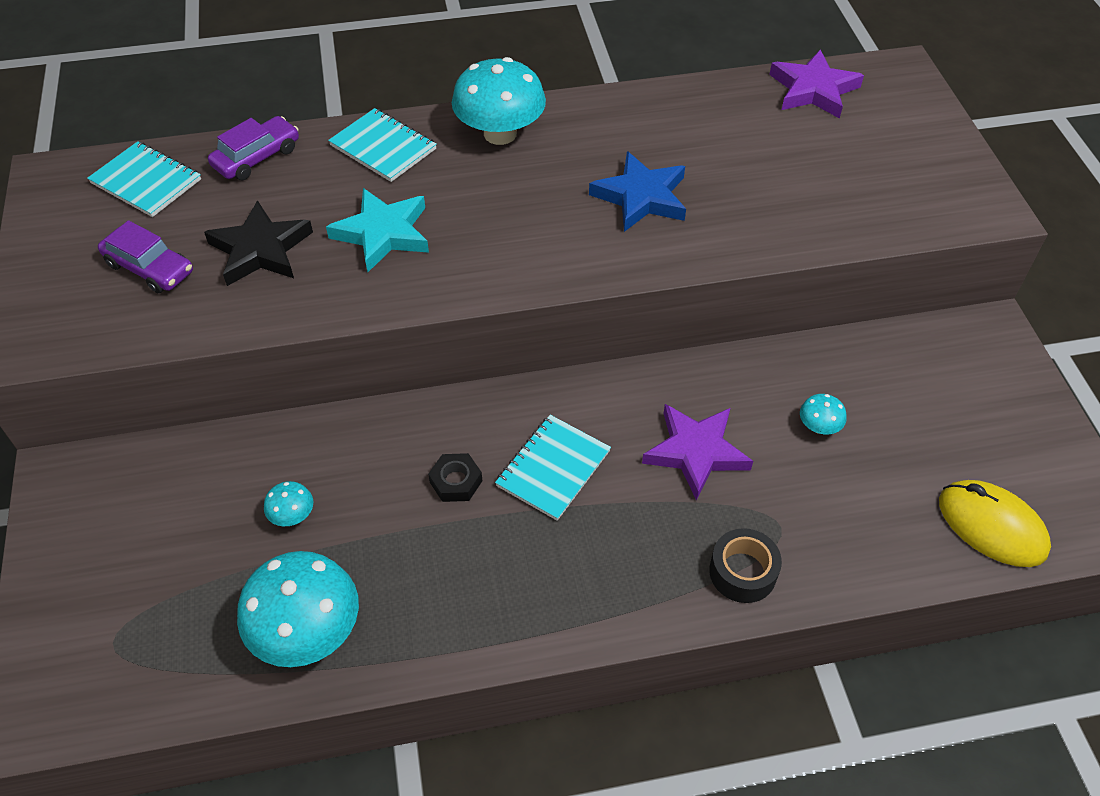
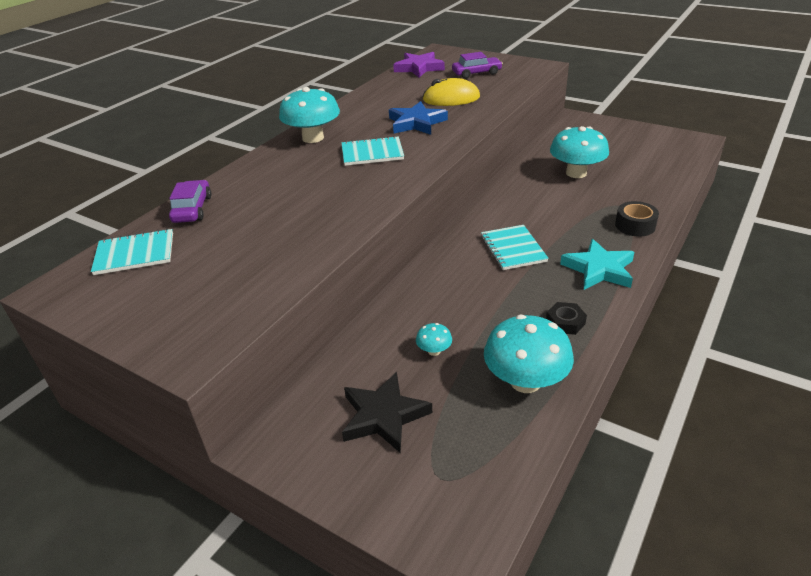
camera: 45 degrees left, 15 degrees down
(149, 268) = (210, 279): purple car -> purple car (476, 73)
(261, 250) = (266, 234): black star -> black star (384, 416)
(383, 147) = (261, 170): turquoise notebook -> turquoise notebook (372, 153)
(383, 233) = (323, 193): turquoise star -> turquoise star (599, 269)
(456, 481) = (483, 282): black nut -> black nut (565, 322)
(696, 452) = (552, 207): purple star -> none
(818, 427) = (576, 173): turquoise mushroom -> turquoise mushroom, size x2.23
(991, 526) = (672, 161): yellow mouse -> yellow mouse (451, 98)

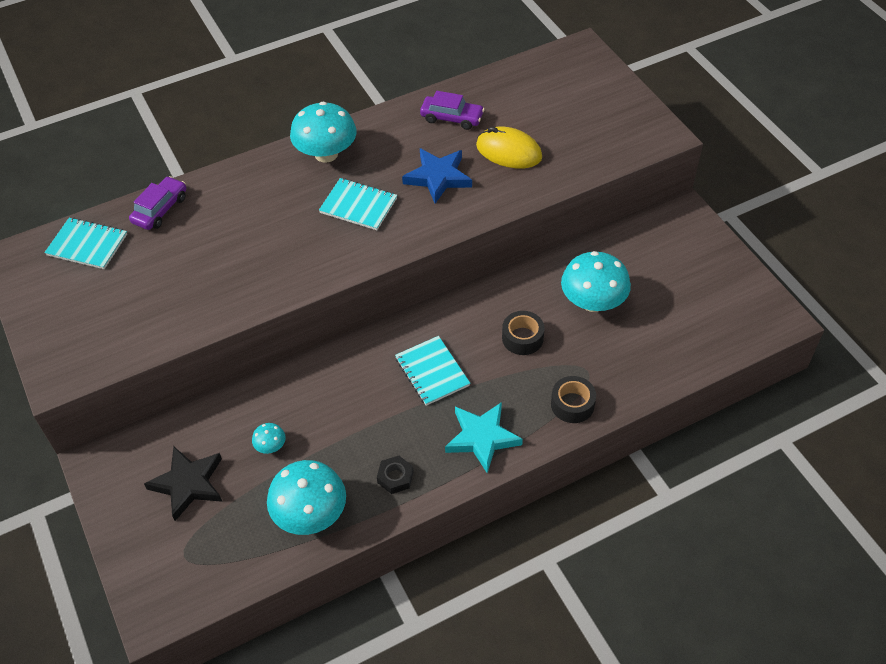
camera: 30 degrees right, 15 degrees up
(419, 68) = (528, 76): purple star -> none
(476, 73) = (579, 116): purple car -> purple car (452, 118)
(513, 249) = (432, 372): turquoise notebook -> turquoise notebook turned 45 degrees counterclockwise
(554, 206) = (522, 338): none -> black tape

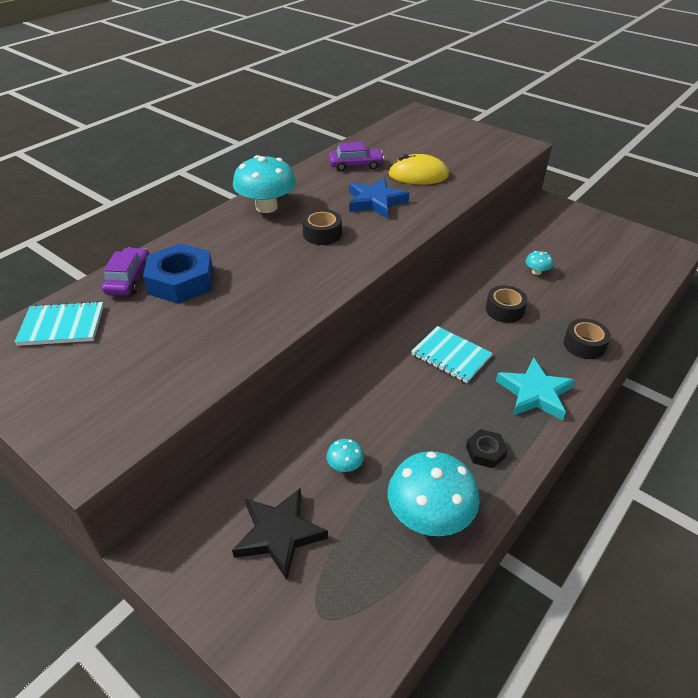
camera: 25 degrees left, 10 degrees down
(202, 226) = (181, 281): none -> blue nut
(358, 206) = (322, 234): turquoise notebook -> black tape
(593, 302) = (536, 272): turquoise mushroom -> turquoise mushroom, size x0.45

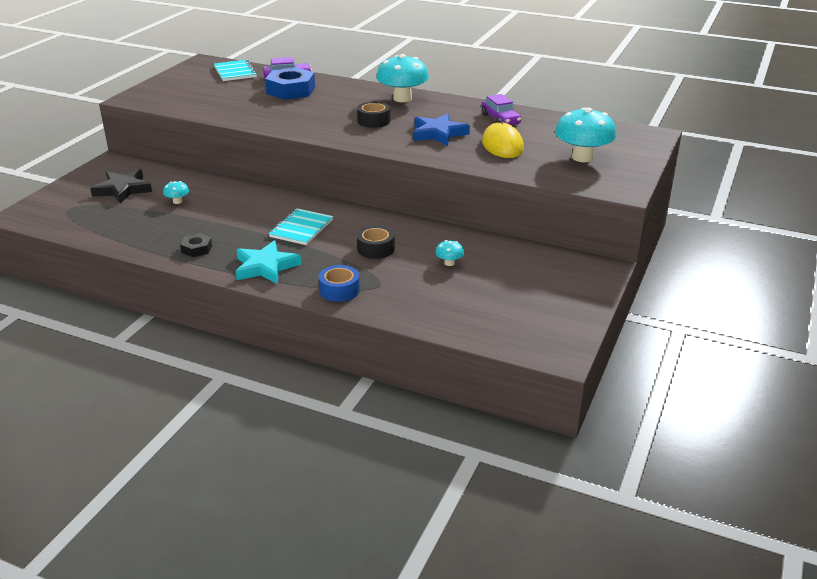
camera: 75 degrees right, 10 degrees down
(429, 516) = (137, 233): turquoise mushroom -> turquoise mushroom (582, 157)
(584, 345) = (339, 290): black tape -> blue tape

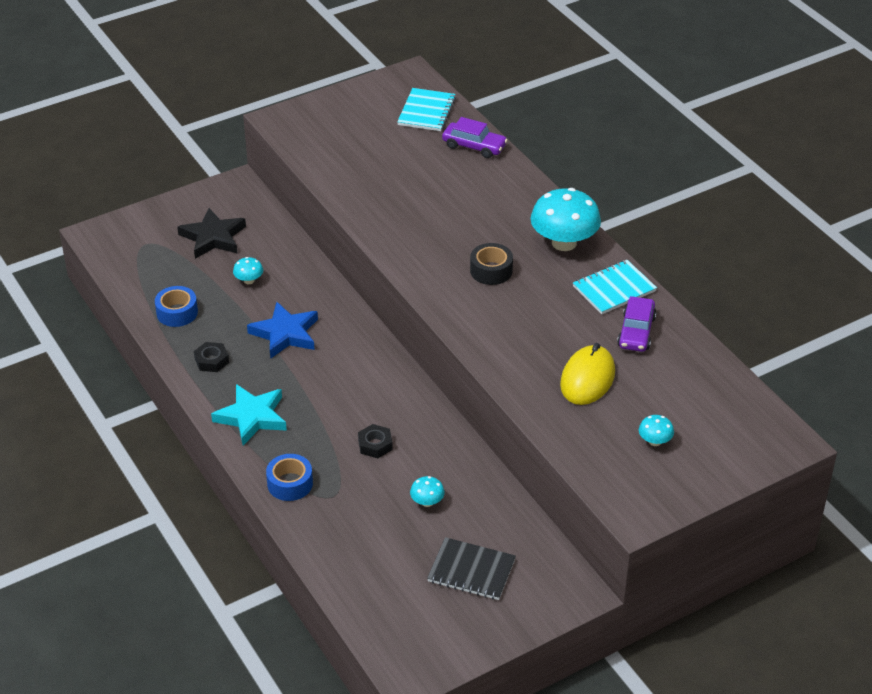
camera: 35 degrees right, 10 degrees up
(137, 234) = (177, 313): none -> blue tape
(291, 90) = (455, 173): blue nut -> none
(301, 228) = (331, 379): turquoise notebook -> turquoise notebook (614, 289)
(375, 249) = (375, 445): black tape -> black nut
(438, 133) = (539, 325): blue star -> blue star (285, 334)
(525, 284) = (471, 570): none -> black notebook
(582, 157) = (655, 441): turquoise mushroom -> turquoise mushroom, size x0.45

